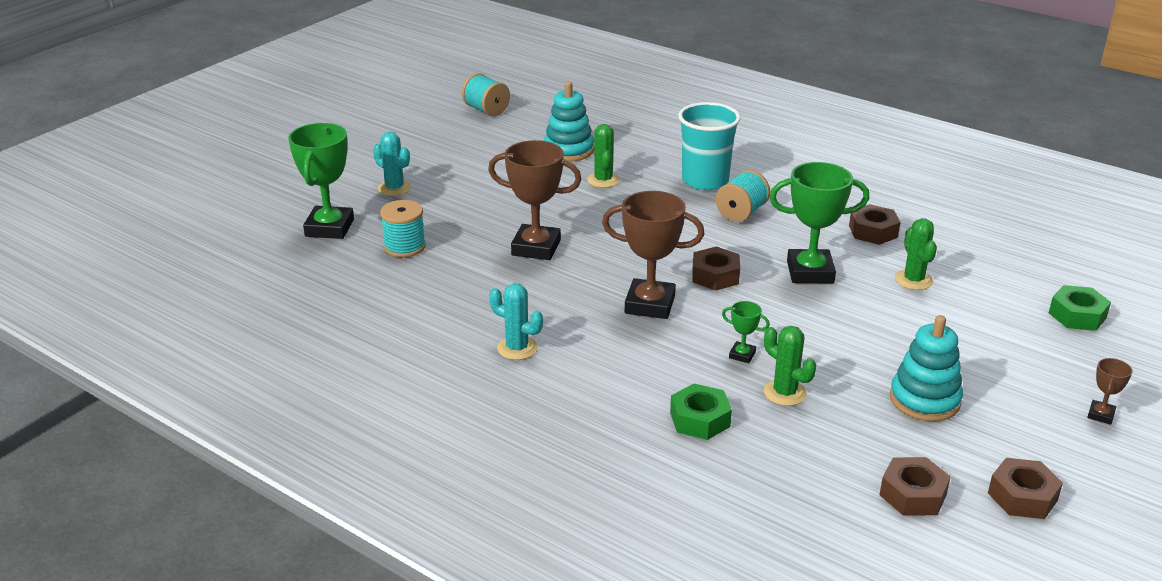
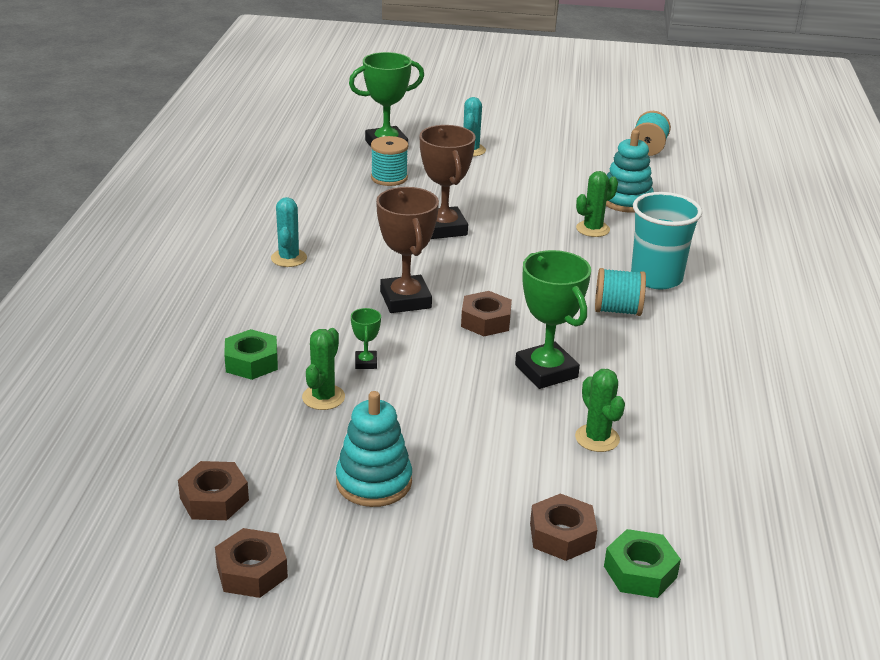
camera: 60 degrees right, 0 degrees up
(873, 231) = (671, 395): brown nut -> brown nut (562, 535)
(913, 280) = (597, 438): green cactus -> green cactus turned 75 degrees counterclockwise
(1100, 415) = (440, 614): brown trophy -> none

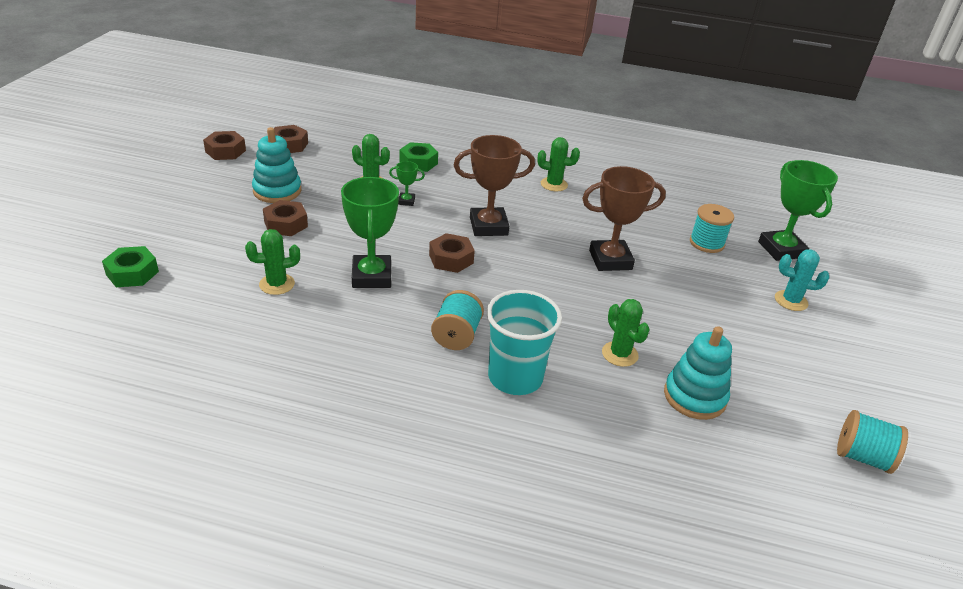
camera: 95 degrees right, 5 degrees up
(289, 258) = (554, 184): turquoise cactus -> green cactus
(546, 371) = (371, 276): green trophy -> green trophy turned 75 degrees counterclockwise
(562, 535) = (186, 249): brown nut -> brown nut (286, 224)

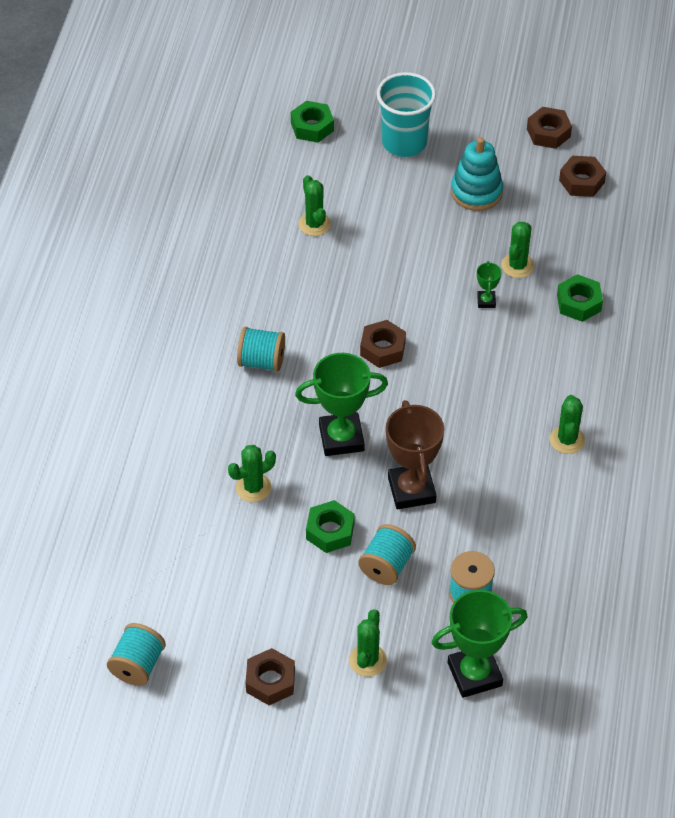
camera: 90 degrees right, 15 degrees up
(286, 224) = (414, 211): brown nut -> brown nut (270, 681)
(371, 276) = (340, 289): green trophy -> green trophy (341, 438)
(488, 226) = (453, 377): brown trophy -> none
(515, 377) = (211, 406): turquoise cup -> turquoise cup (404, 142)
(662, 309) = (330, 531): none -> green nut
(692, 281) = (386, 566): none -> turquoise spool
(694, 397) = (201, 542): turquoise stacking toy -> none
(791, 301) = (367, 660): turquoise cactus -> green cactus

